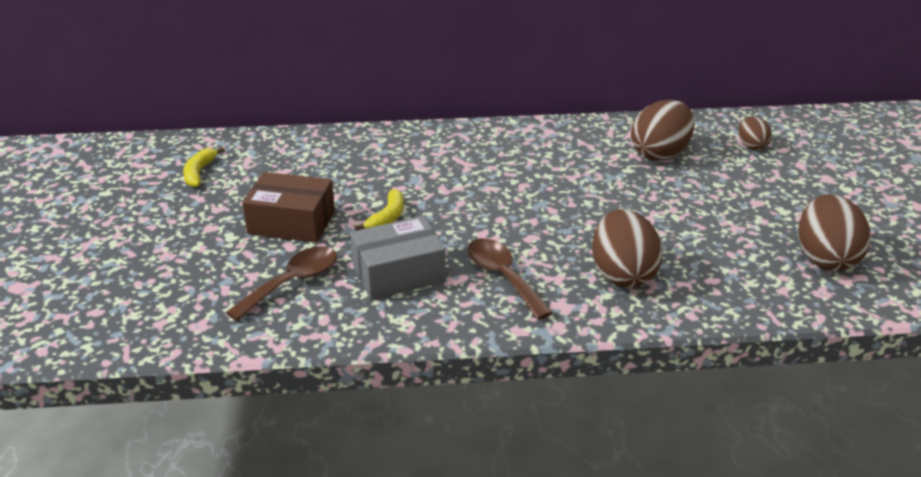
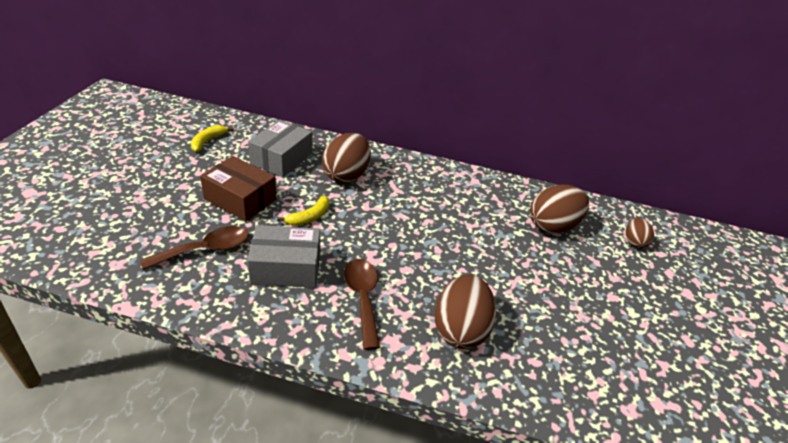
camera: 15 degrees right, 5 degrees up
(307, 167) = (281, 159): none -> grey box
(825, 258) = (649, 375): brown egg -> brown egg (346, 175)

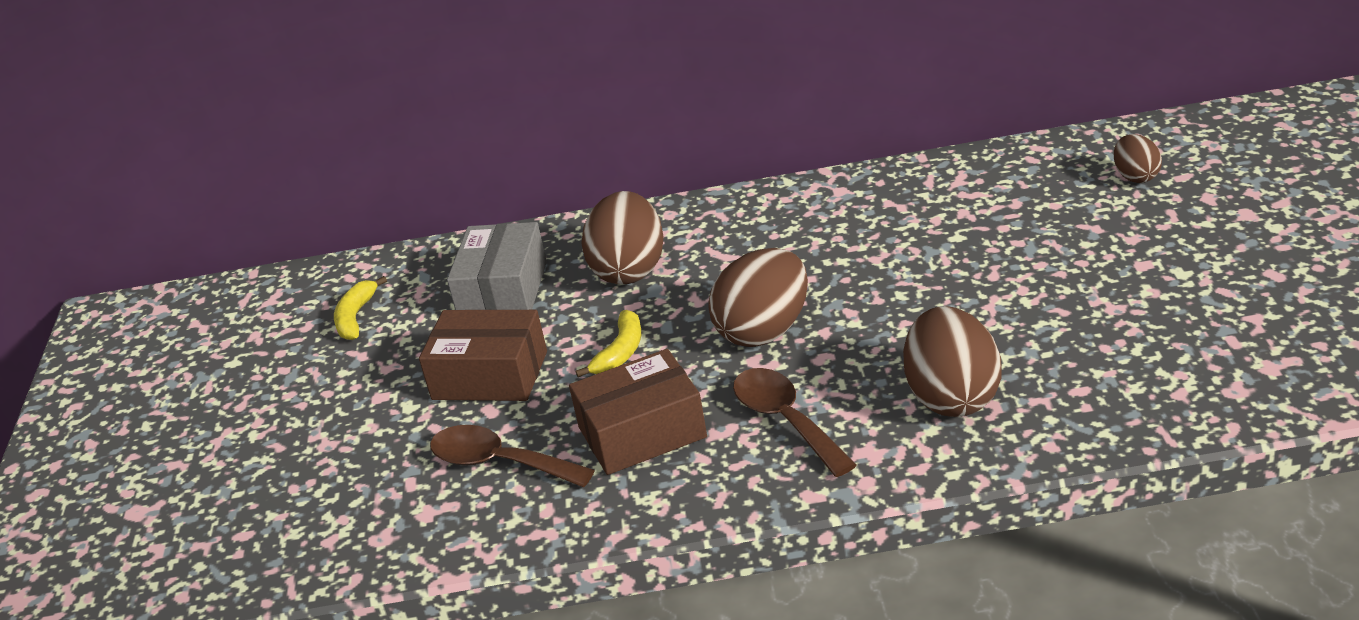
camera: 10 degrees left, 5 degrees down
(205, 250) = (499, 463): brown spoon -> brown spoon turned 105 degrees counterclockwise
(286, 268) = (642, 432): grey box -> brown box
(552, 226) = (1002, 206): brown egg -> brown egg (764, 331)

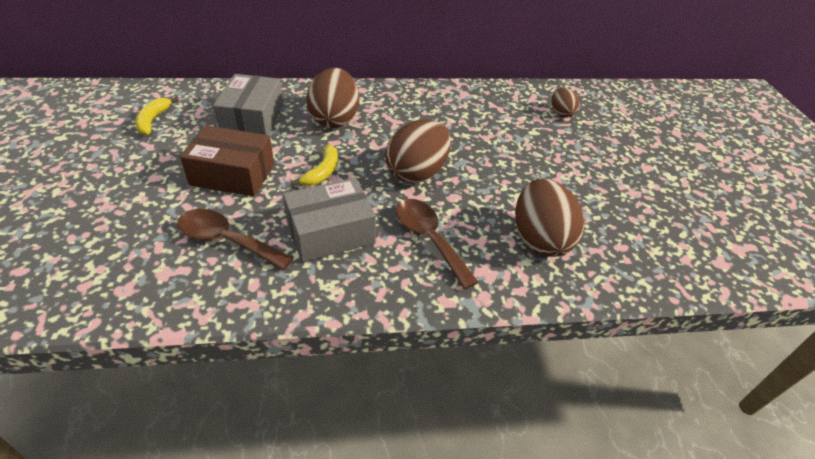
camera: 10 degrees left, 10 degrees up
(642, 432) = (330, 232): brown box -> grey box
(1136, 176) = (633, 113): brown egg -> brown egg (561, 113)

